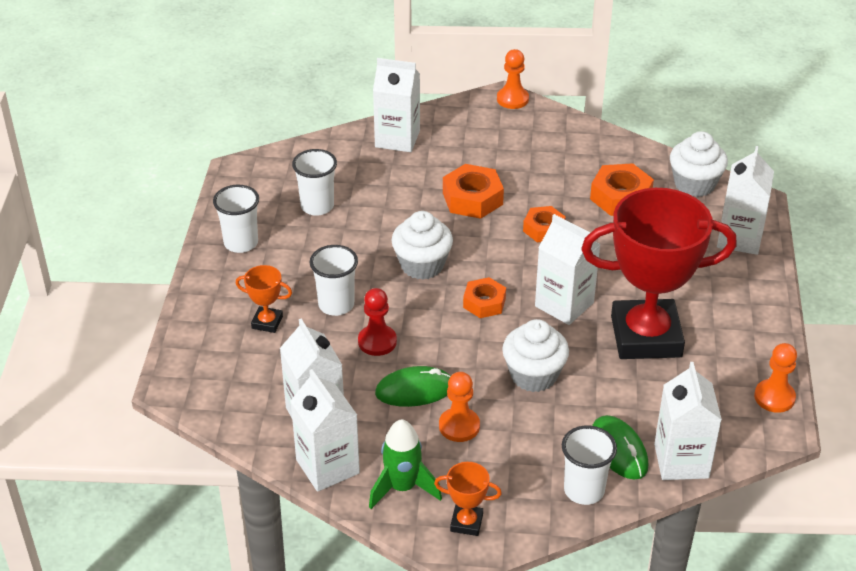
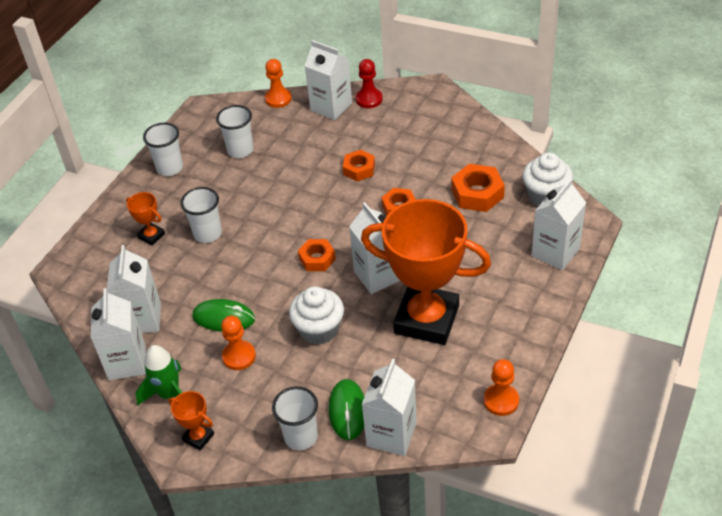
camera: 25 degrees right, 5 degrees up
(377, 342) = (219, 271): red pawn -> red pawn (369, 99)
(422, 265) = (288, 216): white cupcake -> none
(472, 199) = (359, 169): orange nut -> orange nut, size x0.66
(512, 99) = (439, 91): orange pawn -> orange pawn (278, 99)
(646, 336) = (426, 319): red trophy -> orange trophy

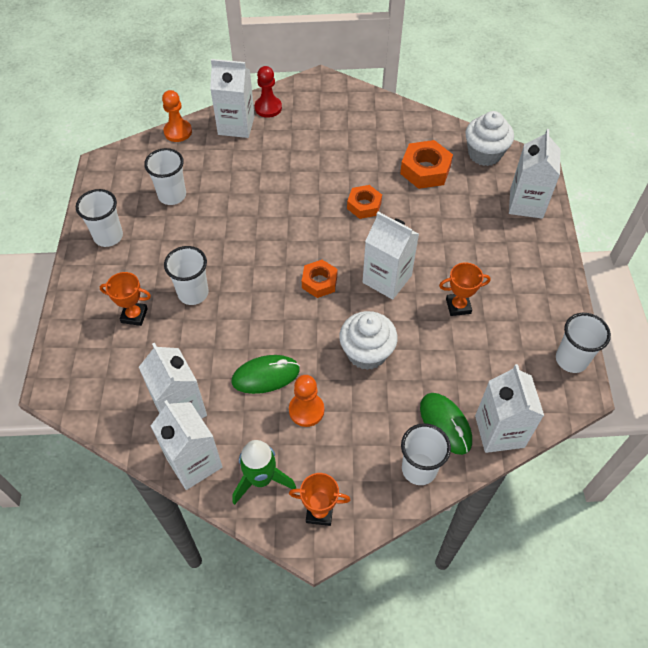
camera: 30 degrees left, 10 degrees up
(359, 169) = (302, 179): orange nut -> none
(426, 319) = (458, 306): orange trophy -> orange trophy, size x0.40
(501, 401) = (571, 359): orange pawn -> white cup

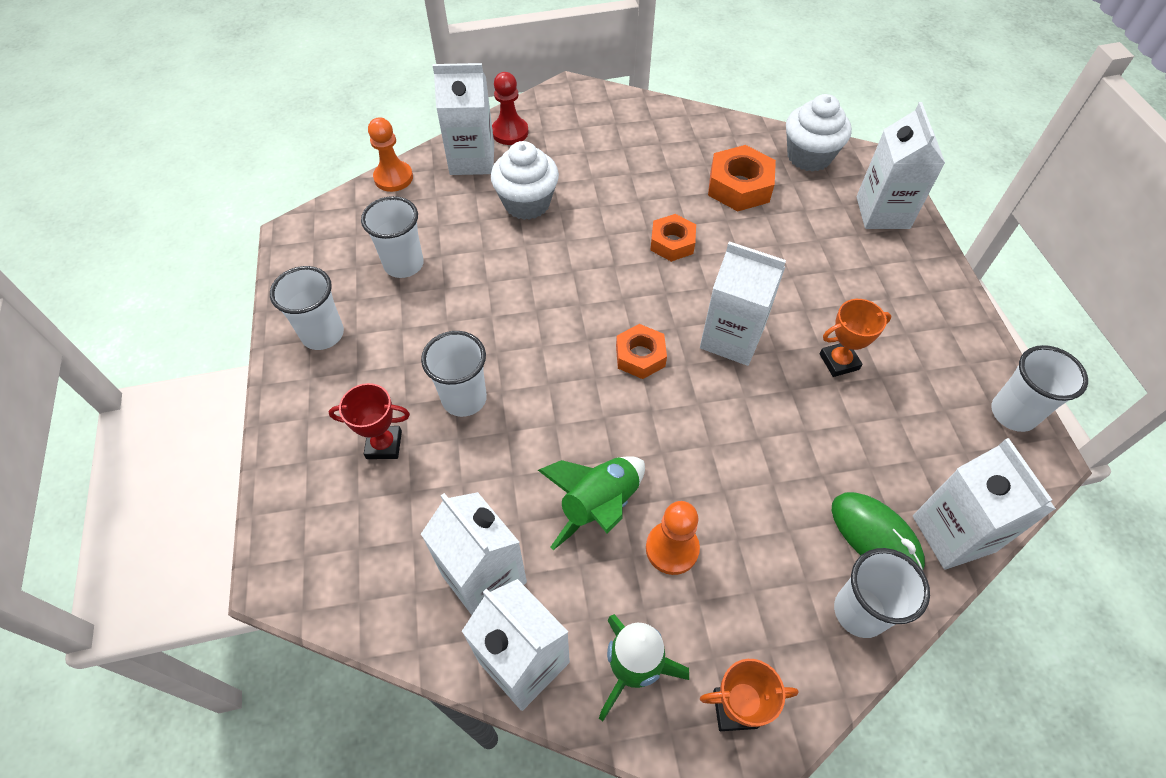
camera: 10 degrees left, 0 degrees up
(134, 315) = (384, 445): orange trophy -> red trophy
(265, 376) = (599, 505): green mouse -> green rocket
(366, 353) = (734, 447): white cupcake -> white cupcake (527, 203)

